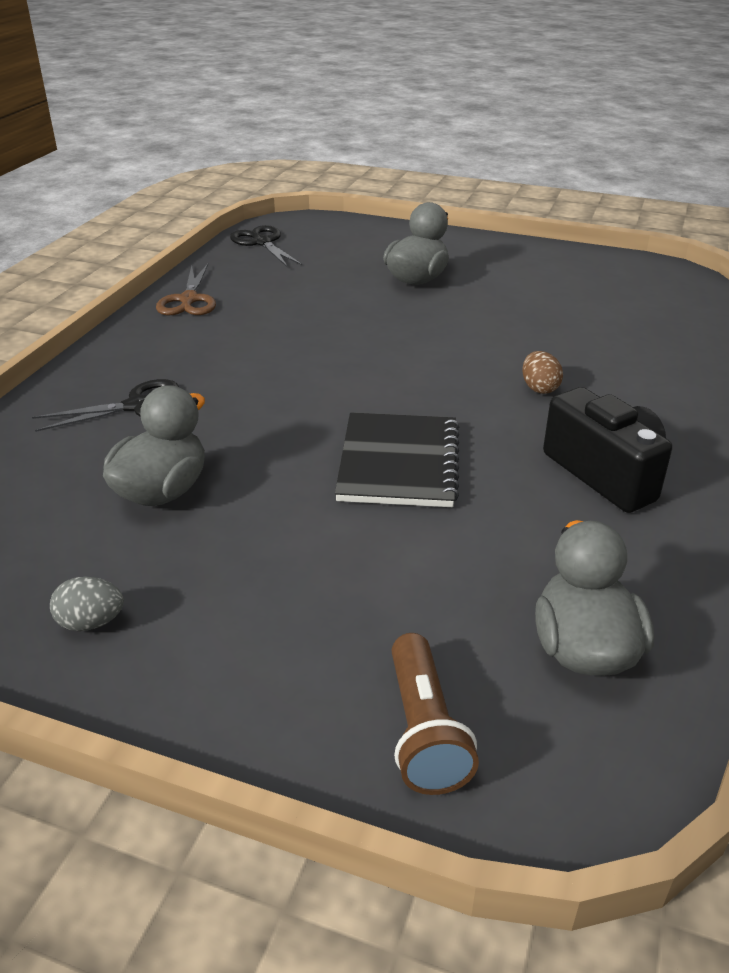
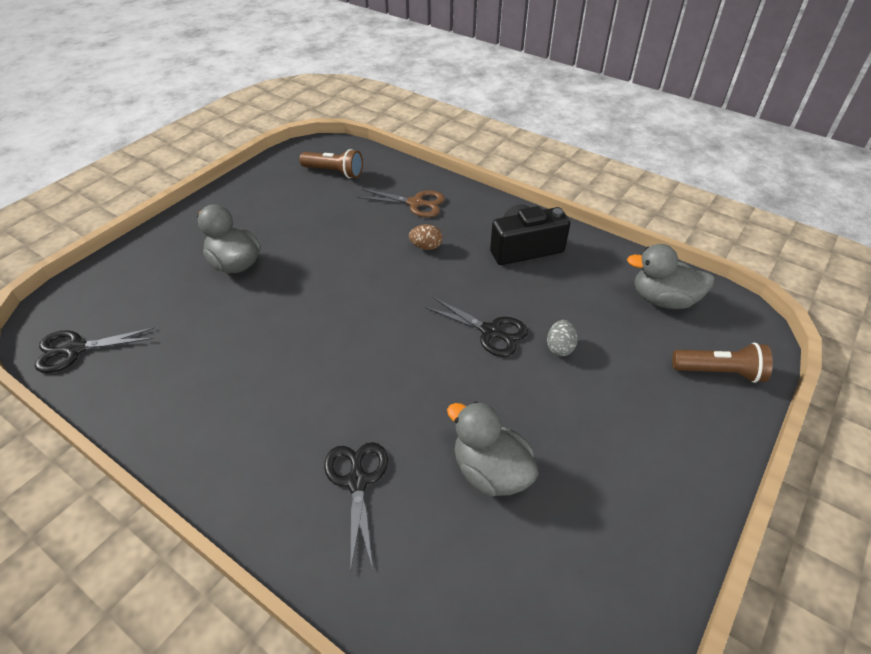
camera: 75 degrees left, 10 degrees up
(91, 622) = (634, 526): grey egg -> grey egg (560, 347)
(189, 300) = (167, 424): brown scissors -> brown scissors (415, 203)
(399, 463) = (490, 331): black notebook -> black scissors
(639, 298) = (334, 172): none -> brown flashlight

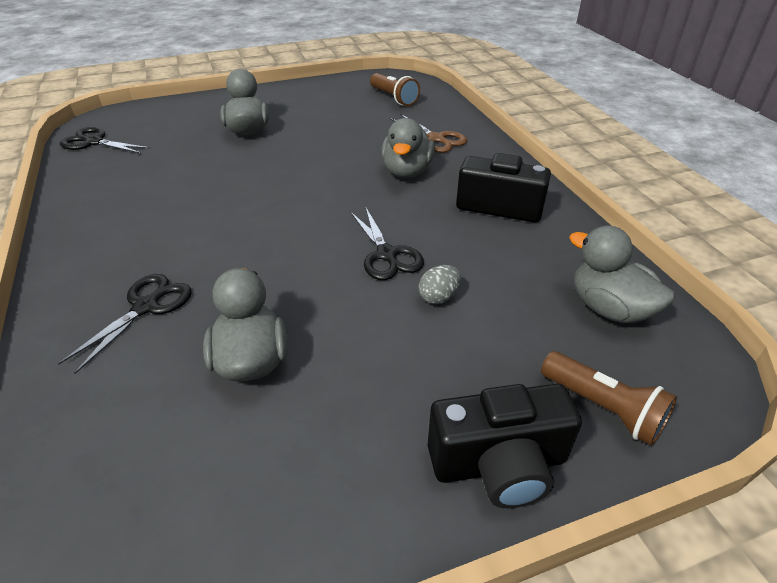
camera: 35 degrees right, 5 degrees down
(426, 247) = (407, 171): brown egg -> grey duck
(703, 443) = (499, 464): none -> black camera

